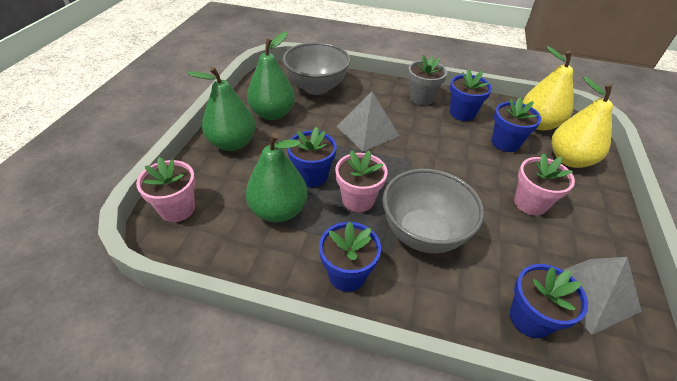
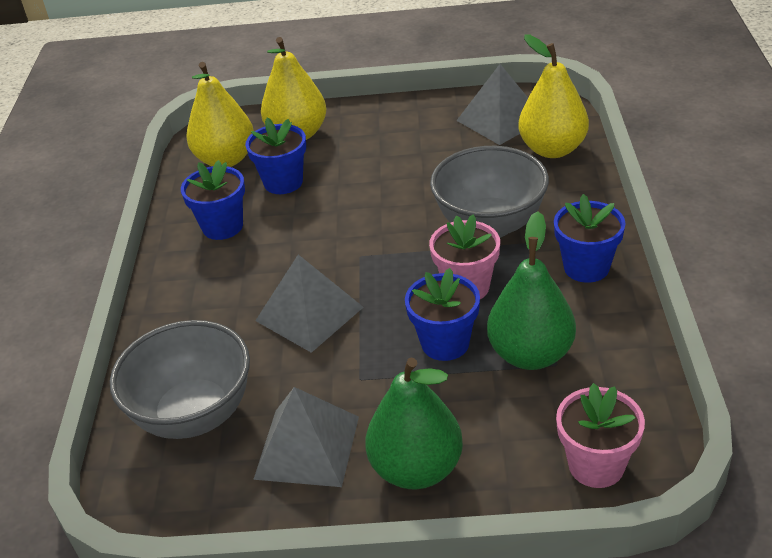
camera: 100 degrees left, 5 degrees down
(272, 114) = (307, 447): green pear -> grey pyramid
(421, 98) = (191, 274): grey flower pot -> none
(530, 203) = (394, 157): pink flower pot -> none
(530, 318) = (552, 149): blue flower pot -> yellow pear

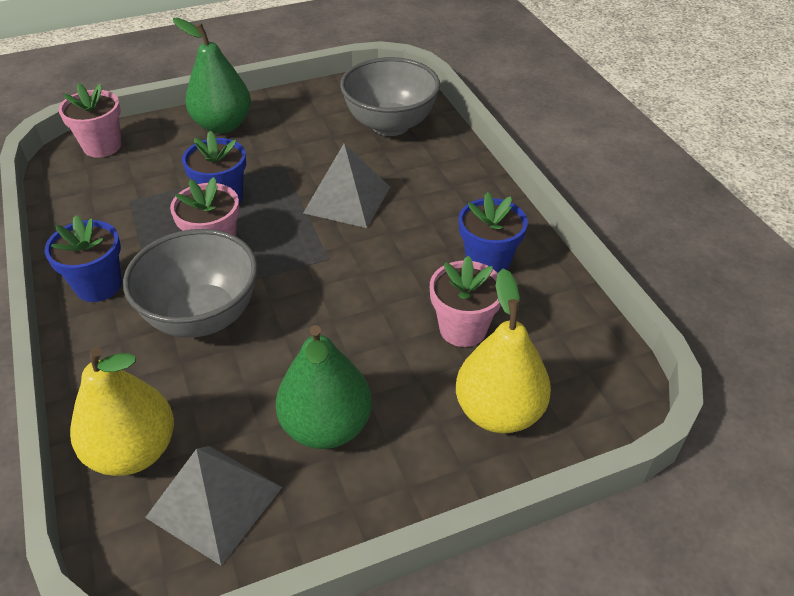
camera: 155 degrees right, 5 degrees up
(226, 159) = (560, 349): yellow pear -> none
(283, 182) = (463, 329): blue flower pot -> pink flower pot
(307, 447) = (300, 122): grey pyramid -> none
(531, 354) = (150, 202): green pear -> green pear (326, 426)

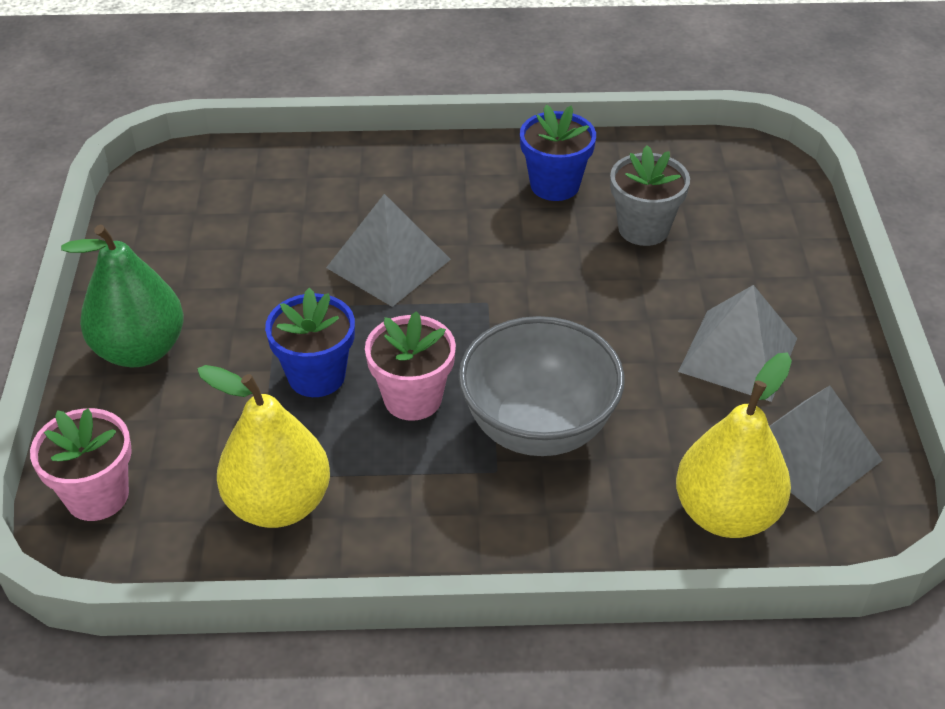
camera: 70 degrees left, 0 degrees up
(98, 285) = (434, 525): blue flower pot -> none
(326, 426) = (738, 354): green pear -> grey pyramid
(390, 125) = (257, 192): grey bowl -> none
(463, 329) = (643, 229): pink flower pot -> grey flower pot
(499, 412) = (757, 235): yellow pear -> yellow pear (278, 503)

